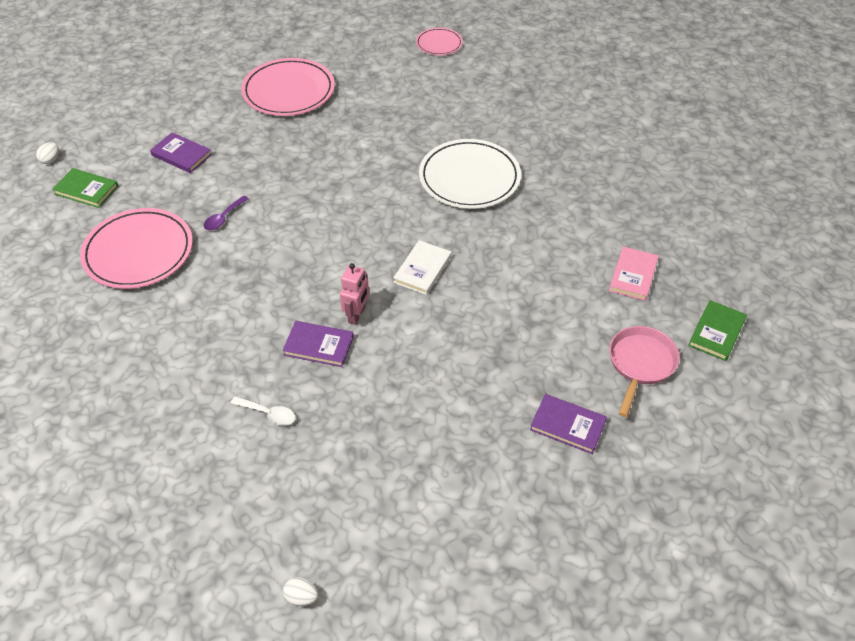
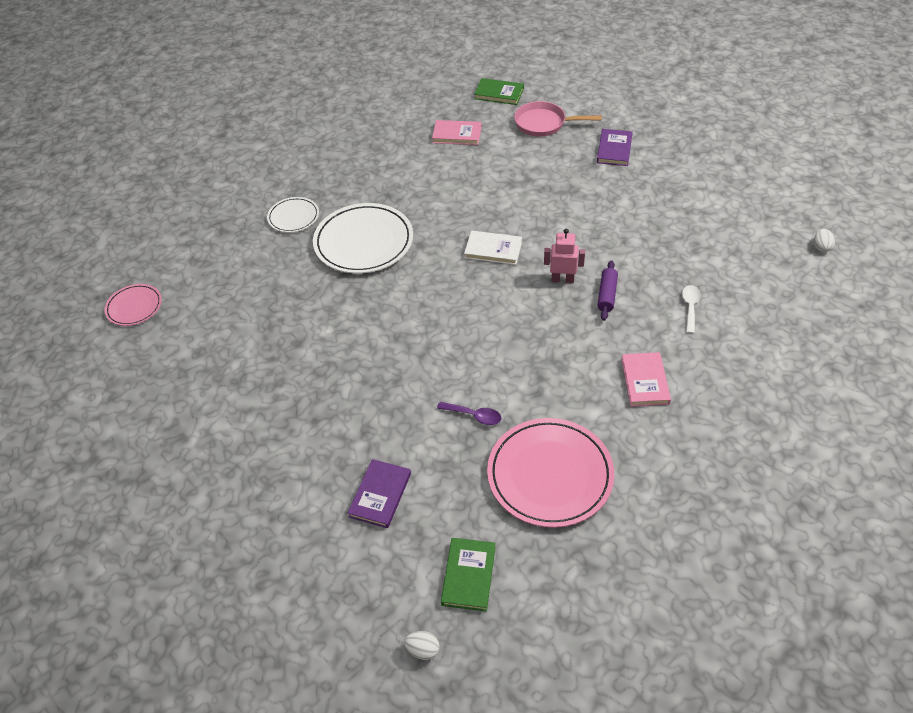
camera: 100 degrees left, 0 degrees up
(195, 344) = (645, 381): none -> pink book
(288, 91) = (239, 424): pink plate -> none
(318, 346) = (607, 295): purple book -> purple rolling pin
(523, 136) = (293, 217): none -> white plate

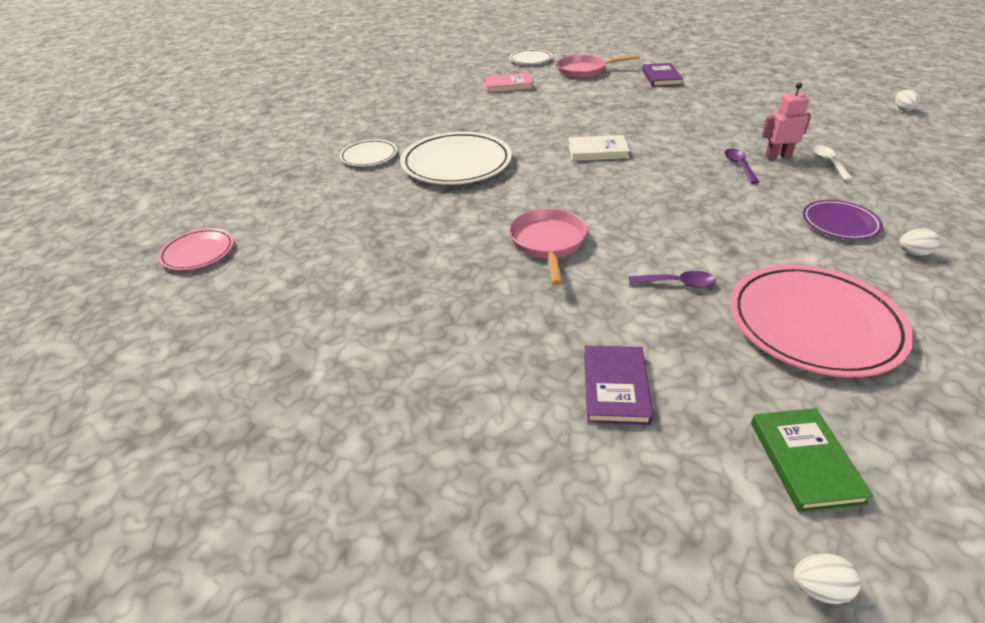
camera: 15 degrees left, 10 degrees down
(397, 353) = (548, 243): none -> pink pan
(499, 94) = (530, 59): green book -> white plate
(562, 279) = (685, 161): pink robot -> pink robot (778, 156)
(607, 295) = (739, 166): purple rolling pin -> purple spoon
(645, 381) = (840, 223): pink book -> purple plate
(679, 426) = (913, 253): none -> white egg

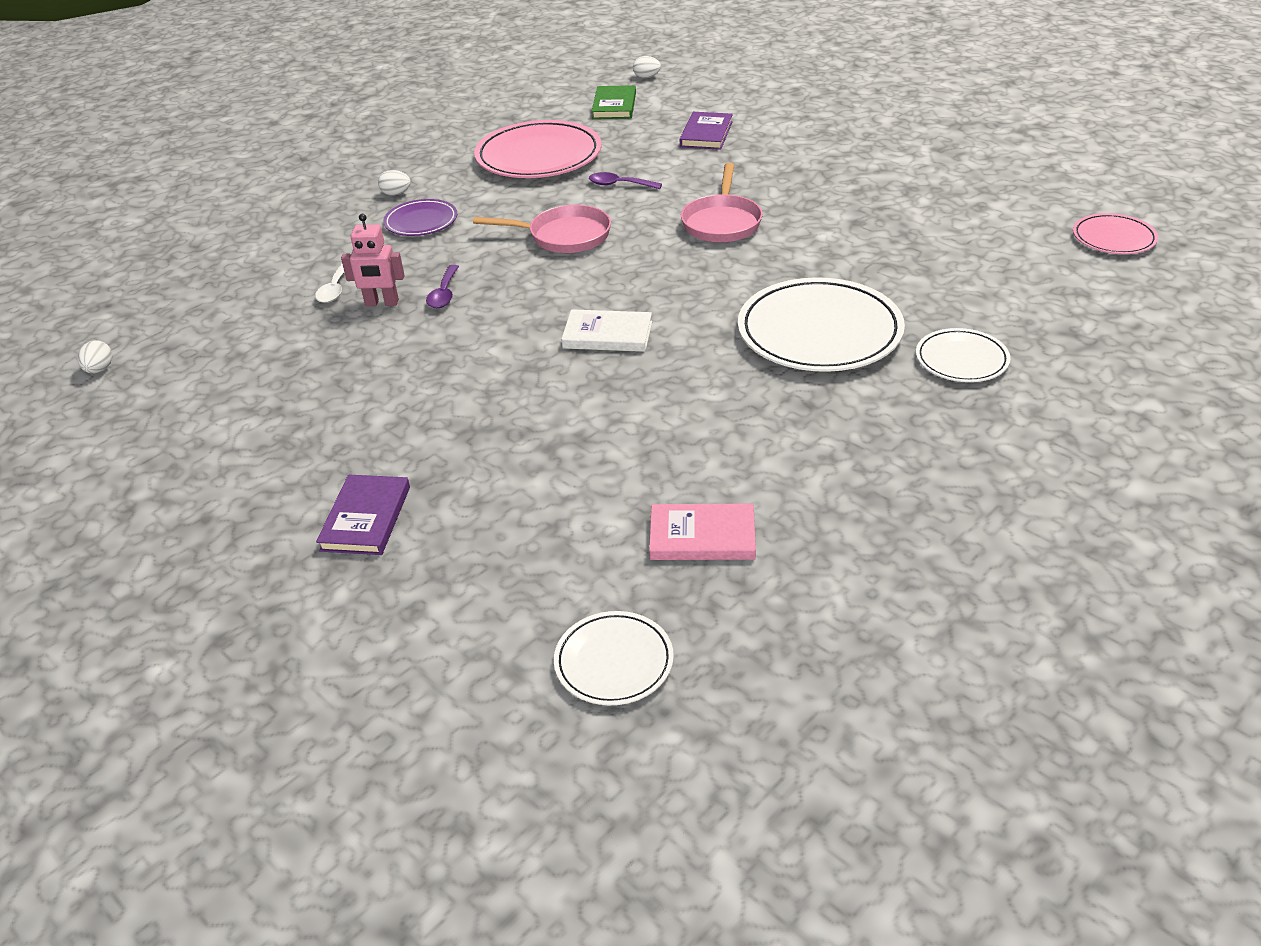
camera: 170 degrees left, 0 degrees up
(585, 71) = (506, 575): pink pan -> pink pan (564, 236)

